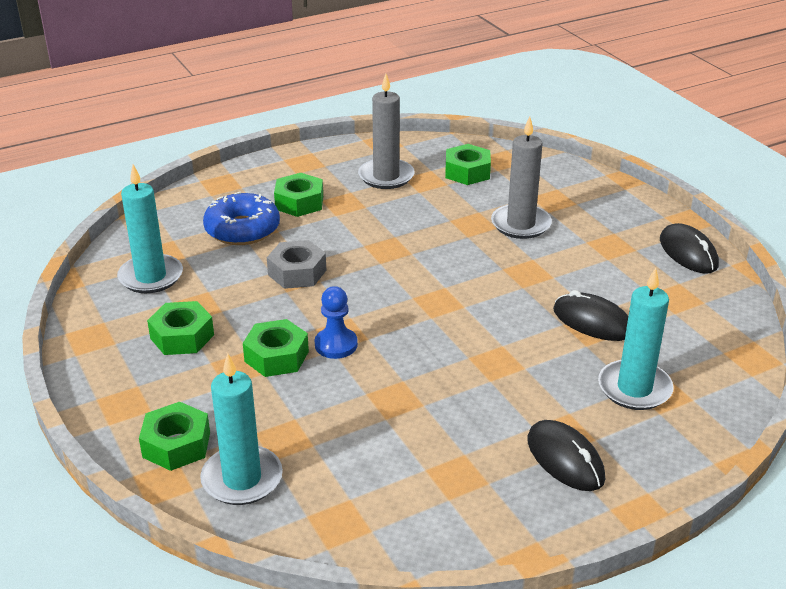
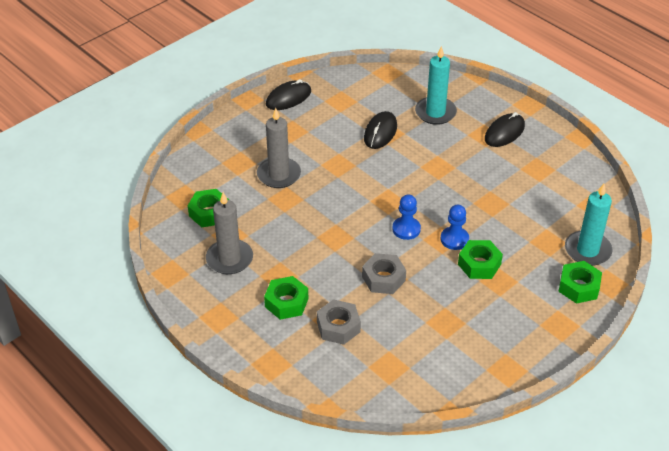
camera: 105 degrees left, 10 degrees up
(151, 277) = (422, 362): turquoise candle -> none
(182, 336) = (482, 318): green nut -> none
(242, 229) = (338, 327): blue donut -> grey nut
(376, 306) = (406, 229): none -> blue pawn

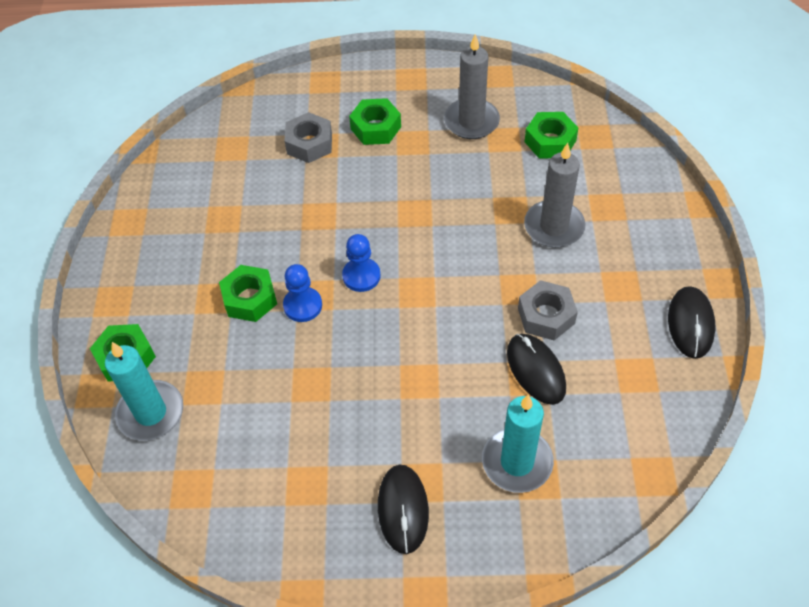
camera: 135 degrees right, 10 degrees up
(383, 278) = (322, 211): grey nut -> grey nut (546, 316)

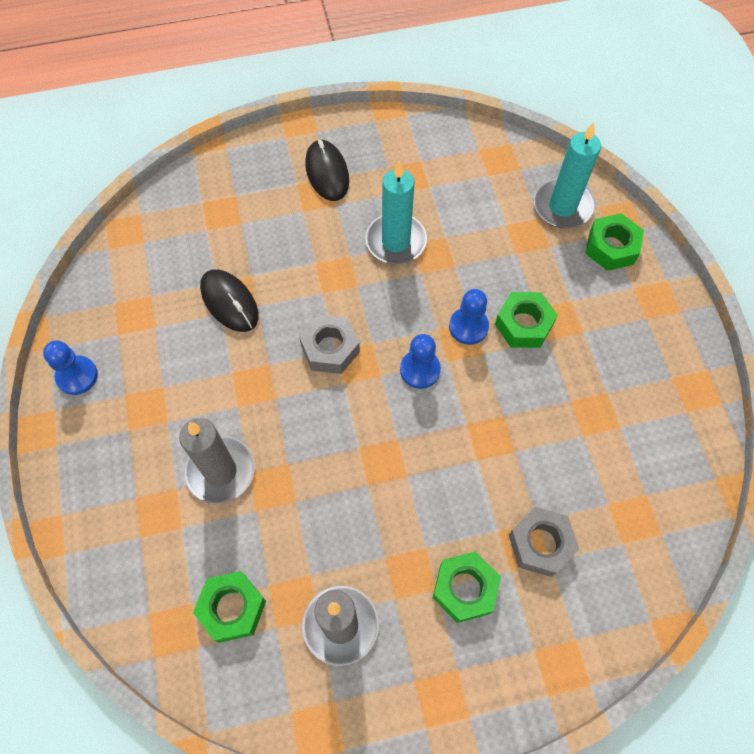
camera: 165 degrees right, 10 degrees up
(517, 462) = (240, 221): turquoise candle -> turquoise candle (396, 241)
(546, 316) = (223, 359): grey nut -> grey nut (330, 349)
(690, 324) = (77, 376): black mouse -> blue pawn

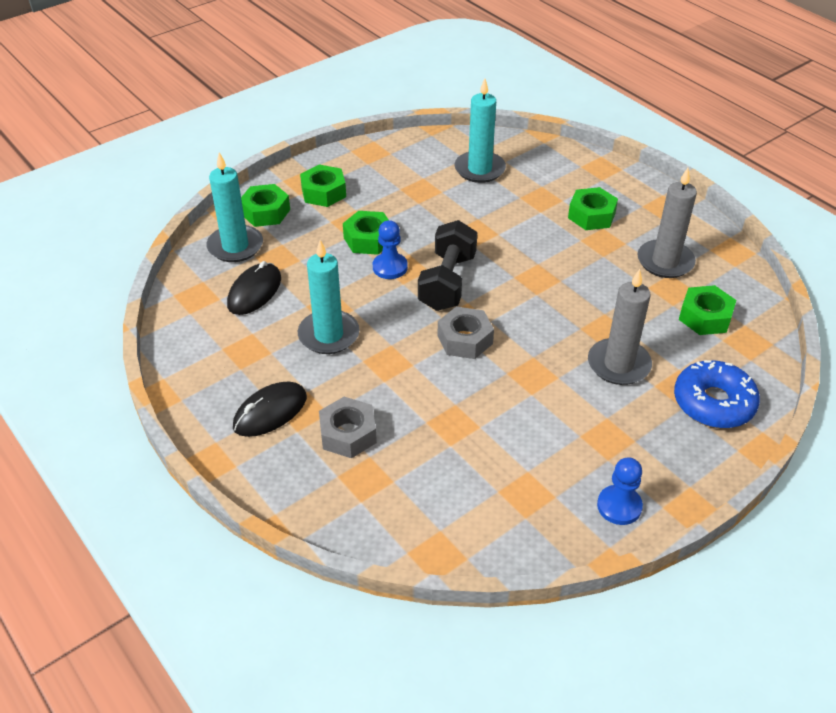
camera: 115 degrees left, 20 degrees down
(122, 531) = (713, 403): none -> blue donut
(229, 302) = (465, 425): black mouse -> black mouse (254, 292)
(420, 370) = (447, 282): blue pawn -> black dumbbell
(540, 544) = (534, 192): grey nut -> grey nut (348, 434)
(614, 501) = (479, 169): none -> turquoise candle
(628, 312) = (323, 192): none -> green nut

